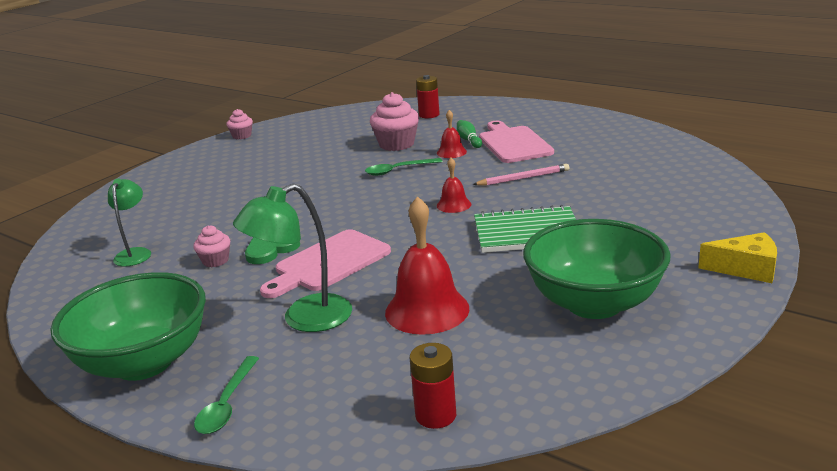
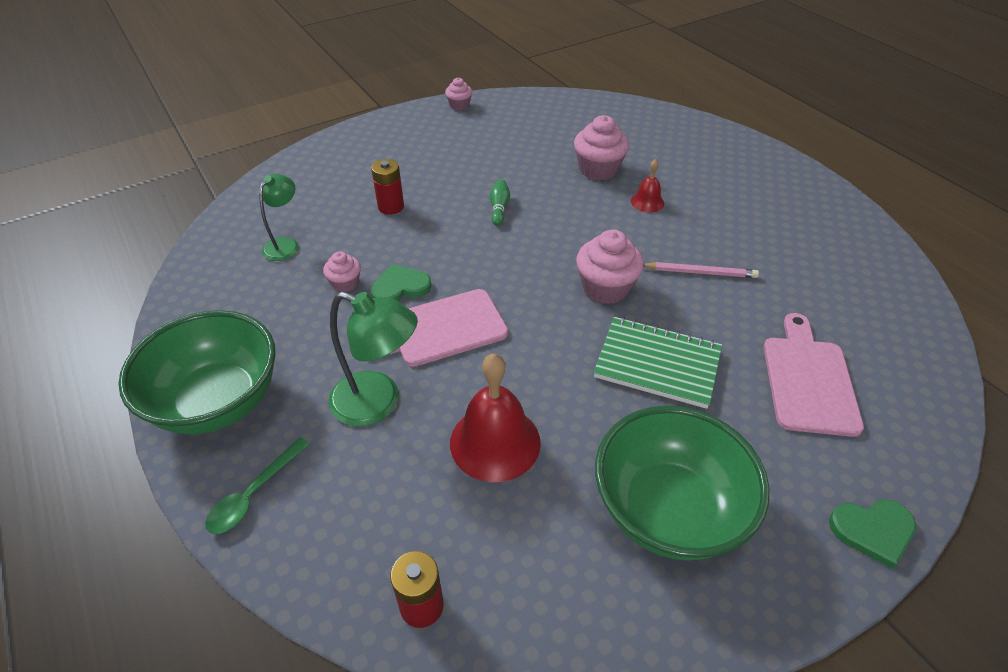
camera: 20 degrees right, 20 degrees up
(304, 319) = (378, 403): green lamp -> green lamp turned 150 degrees counterclockwise
(398, 170) = (578, 212): green spoon -> none
(429, 115) = (655, 133): red battery -> red battery (391, 207)
(454, 205) = (605, 288): red bell -> pink cupcake
(469, 140) = (675, 189): green bowling pin -> green bowling pin (499, 208)
(513, 143) = (720, 211): pink cutting board -> pink cutting board (808, 380)
(746, 269) = (872, 531): yellow cheese -> green heart

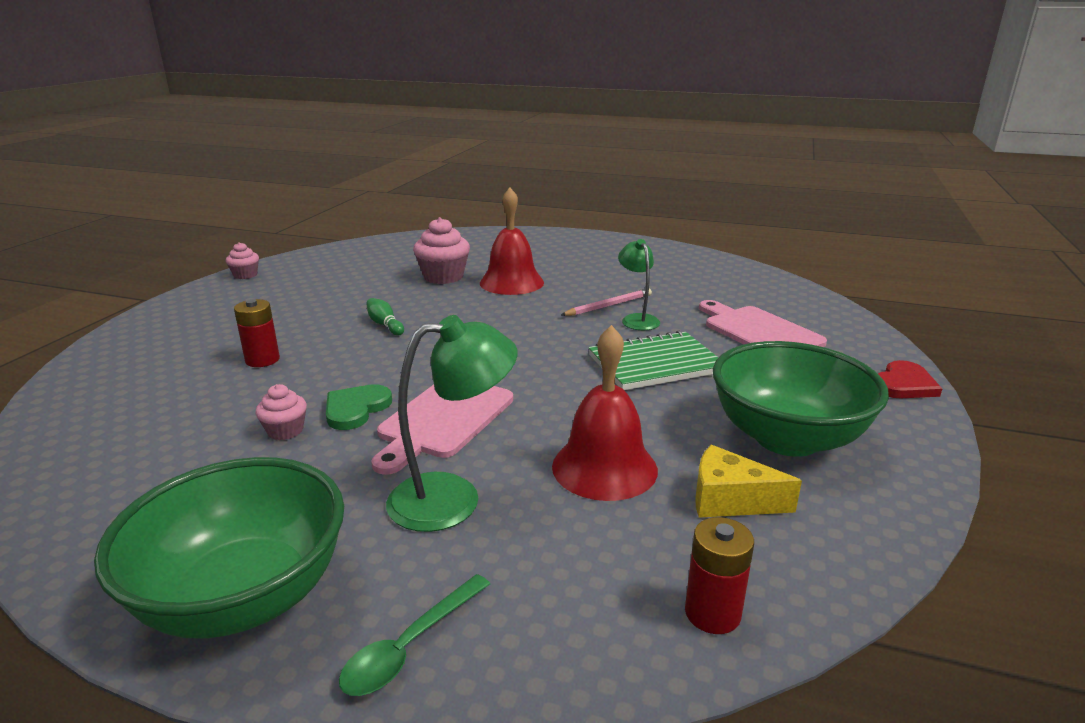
camera: 40 degrees left, 20 degrees down
(254, 494) = (410, 646): green spoon -> green spoon turned 45 degrees clockwise
(285, 244) = (159, 431): green lamp -> green lamp (637, 319)
(545, 532) = (730, 500): none -> yellow cheese
(605, 288) = (552, 339): pink cupcake -> none
(647, 202) = (511, 282): red bell -> red bell, size x1.93
(872, 531) = (903, 384): green heart -> red heart

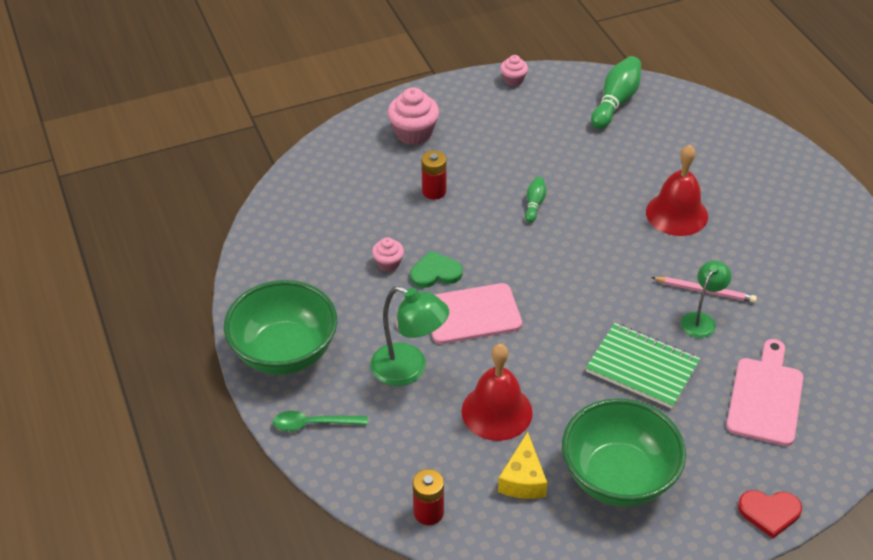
camera: 50 degrees right, 20 degrees up
(361, 255) = (615, 102): none -> green bowling pin
(443, 277) = (638, 172): pink cupcake -> pink cupcake (413, 133)
(730, 500) = (523, 479): yellow cheese -> yellow cheese turned 150 degrees counterclockwise

